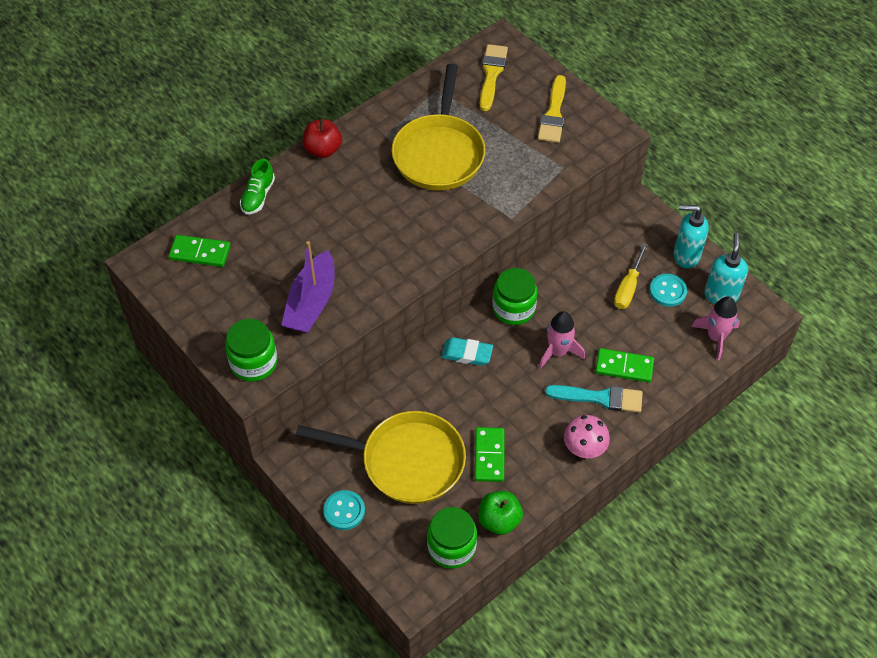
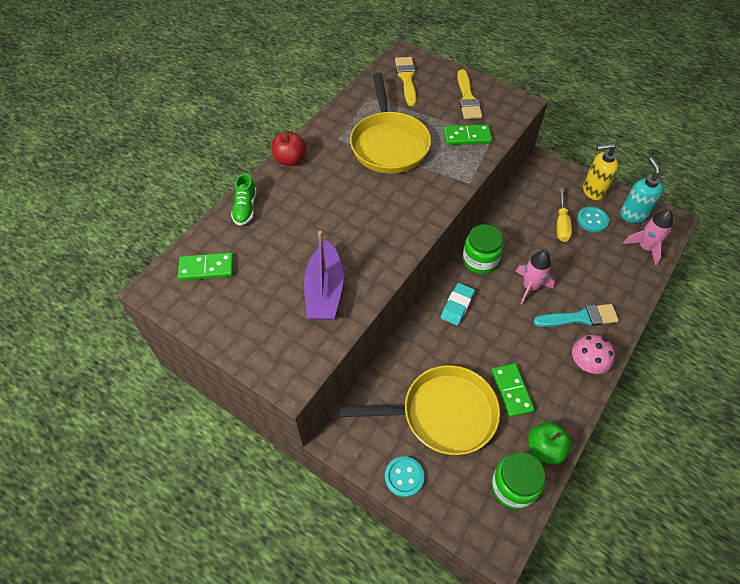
camera: 15 degrees left, 0 degrees up
(254, 362) = (288, 359): green jar -> none
(467, 354) = (457, 306): turquoise eraser -> turquoise eraser turned 60 degrees counterclockwise
(624, 367) = (587, 287): green domino -> green domino (467, 136)
(685, 255) = (593, 191): turquoise soap dispenser -> yellow soap dispenser

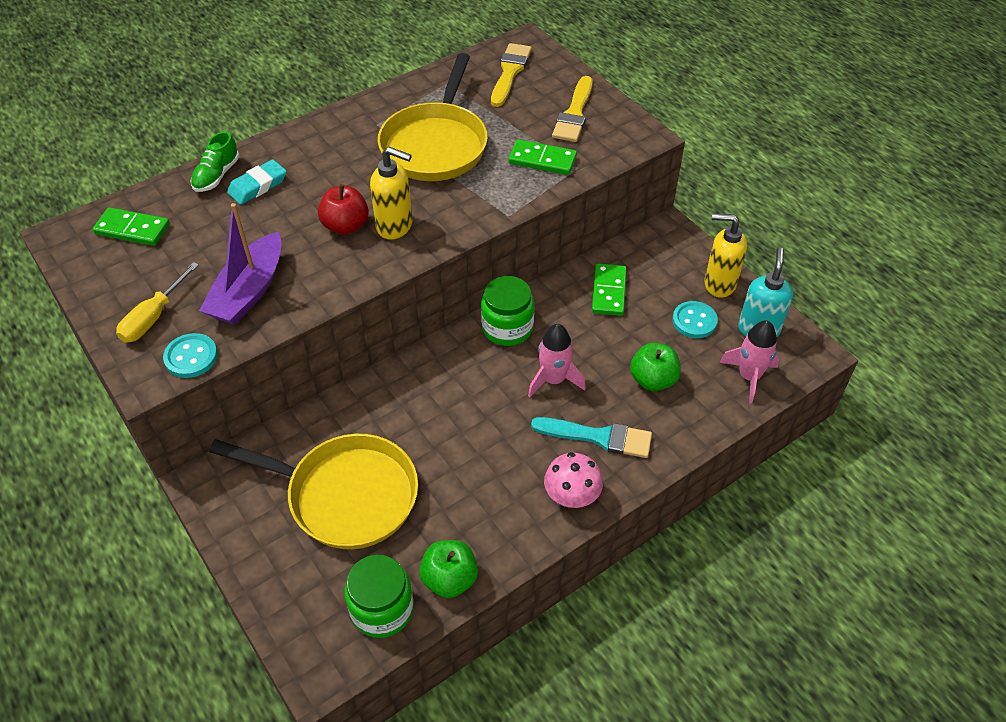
camera: 20 degrees right, 5 degrees down
(290, 160) = (303, 134): red apple -> red apple (346, 226)
(398, 211) = (395, 226): none -> yellow soap dispenser
(404, 477) = (254, 551): turquoise button -> turquoise button (191, 357)
(457, 306) = (443, 374): turquoise eraser -> turquoise eraser (258, 186)
(511, 391) = (450, 496): green domino -> green domino (608, 292)
(561, 224) = (647, 314): yellow screwdriver -> yellow screwdriver (153, 317)
(590, 268) = (653, 380): none -> green apple

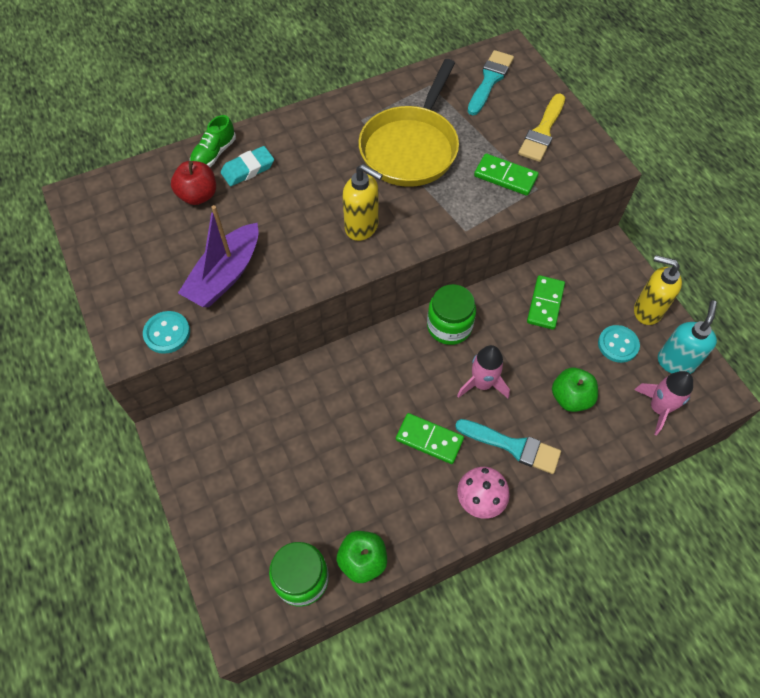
camera: 10 degrees right, 10 degrees up
(132, 229) = (135, 198): green domino -> green domino (429, 439)
(153, 317) = (141, 289): yellow screwdriver -> none
(345, 495) = (286, 466): yellow pan -> none
(346, 226) = (318, 221): red apple -> red apple (198, 195)
(510, 72) = (490, 80): yellow brush -> turquoise brush

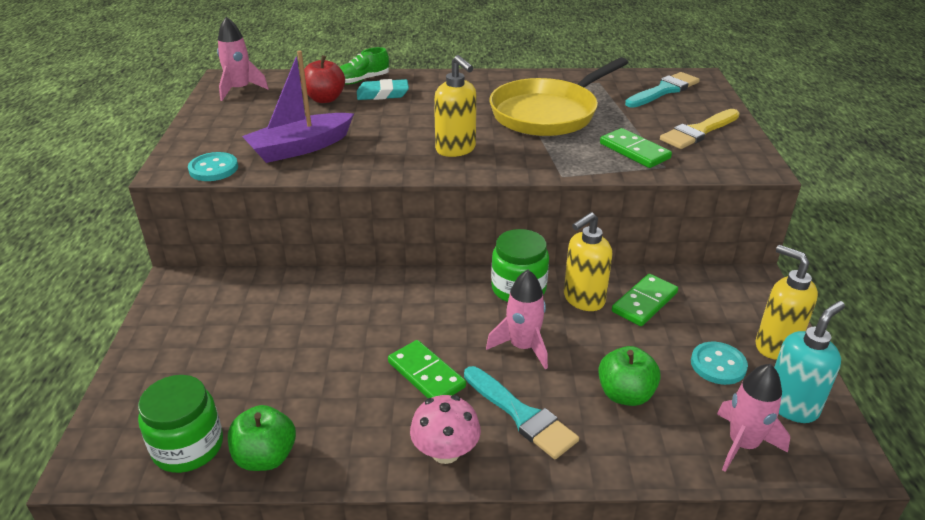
camera: 25 degrees right, 25 degrees down
(103, 210) = (240, 90): none -> pink rocket
(501, 318) = (583, 299): none -> yellow soap dispenser

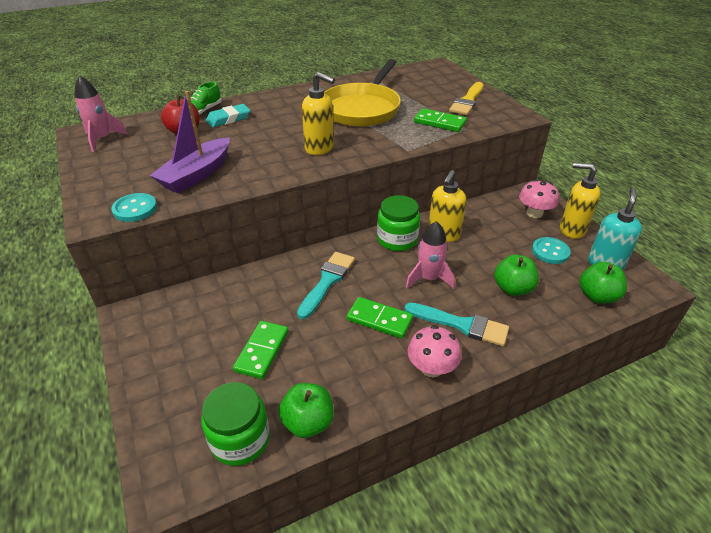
camera: 25 degrees left, 5 degrees up
(644, 302) = (481, 225): green domino -> green domino (262, 351)
(664, 90) = (424, 78): turquoise brush -> turquoise brush (327, 281)
(735, 308) = (534, 213): none -> pink mushroom
(742, 444) = (597, 296): pink rocket -> green apple

